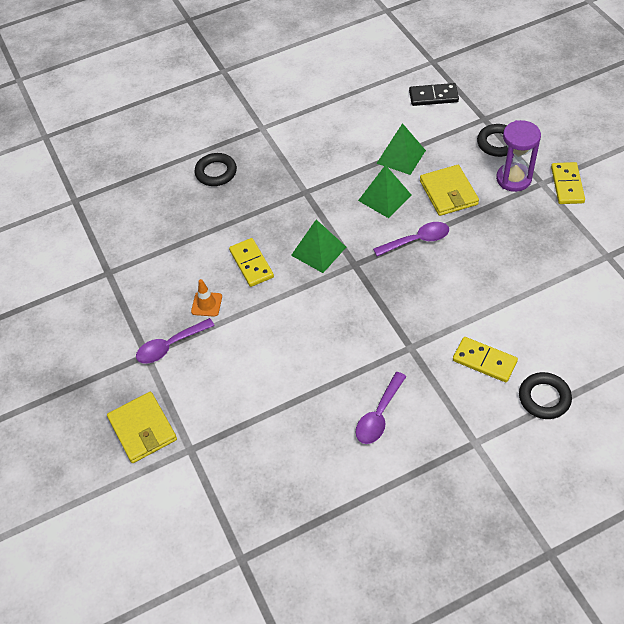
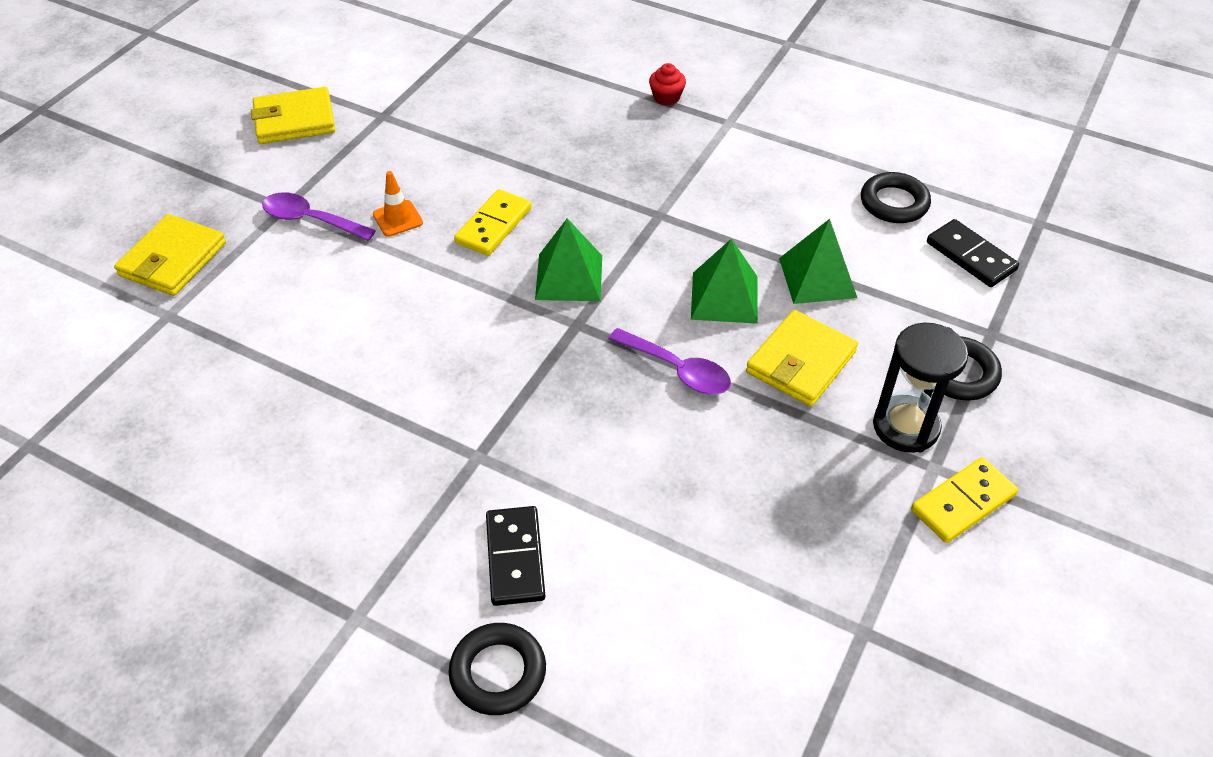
camera: 50 degrees right, 5 degrees down
(69, 317) = (294, 120): none -> yellow wallet
(216, 172) = (614, 121): black ring -> black ring (894, 203)
(218, 141) = (666, 97): none -> red cupcake
(379, 415) = (334, 477): purple spoon -> none
(484, 361) = (515, 558): yellow domino -> black domino
(513, 179) = (905, 427): purple hourglass -> black hourglass

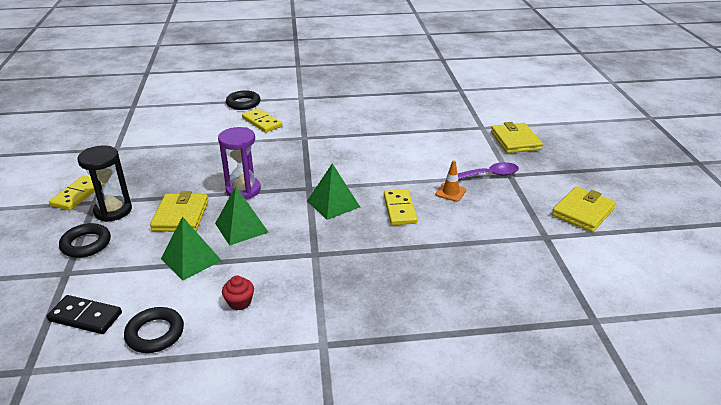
camera: 145 degrees right, 15 degrees down
(515, 558) = (262, 122): black domino -> yellow domino
(666, 97) = (389, 343): red cupcake -> red cupcake (239, 302)
(678, 370) = (243, 190): purple spoon -> purple hourglass

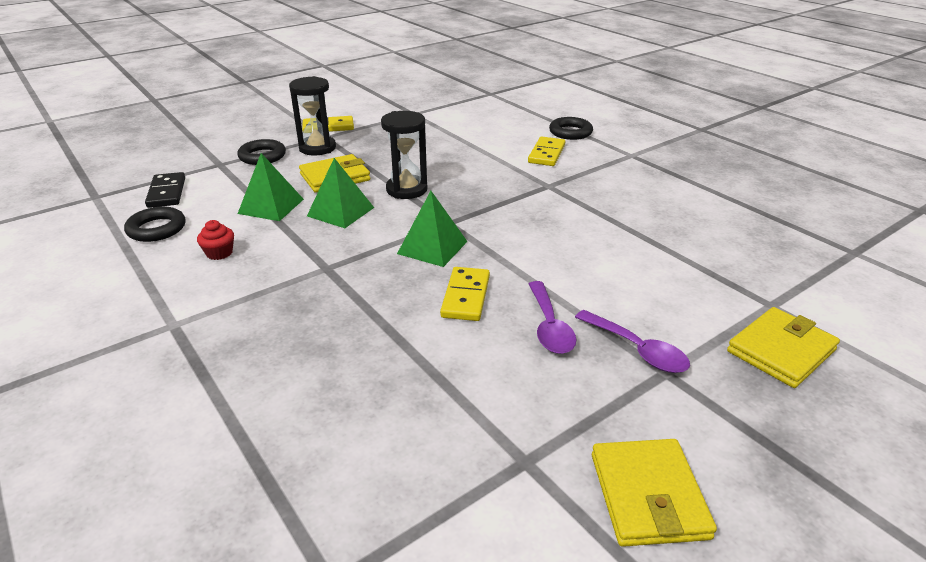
camera: 60 degrees right, 0 degrees up
(243, 190) = (406, 190): purple hourglass -> black hourglass
(399, 209) = (465, 296): yellow domino -> yellow domino turned 45 degrees counterclockwise
(450, 192) = (549, 326): orange traffic cone -> purple spoon
(582, 212) = (648, 495): yellow wallet -> yellow wallet turned 75 degrees clockwise

